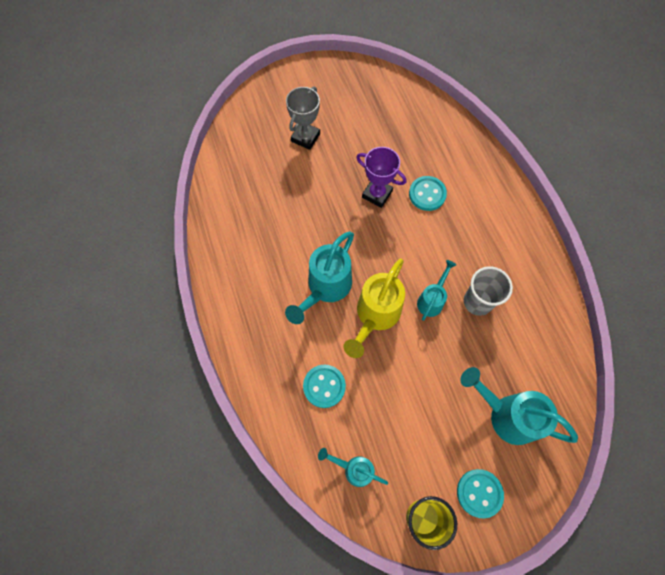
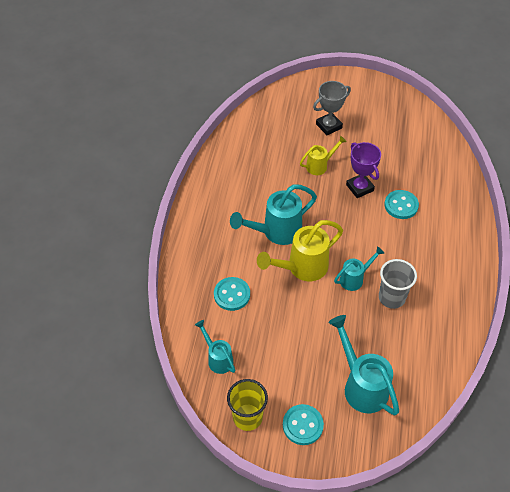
camera: 30 degrees right, 15 degrees down
(323, 188) = (320, 165): none -> yellow watering can

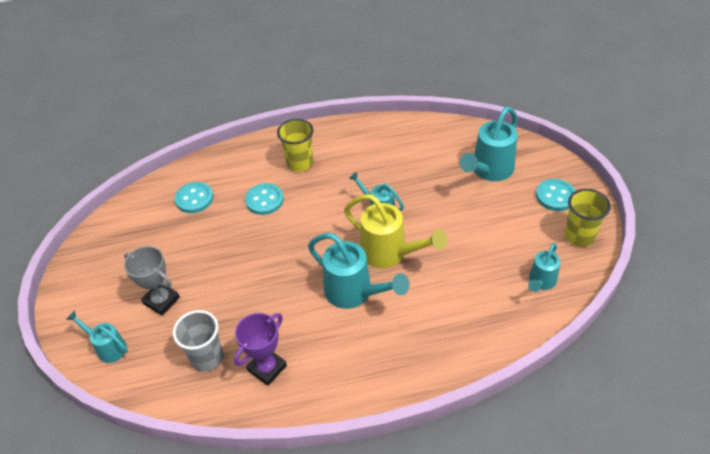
camera: 110 degrees left, 5 degrees down
(232, 294) = (460, 301): turquoise button -> turquoise button (194, 199)
(304, 95) = (108, 347): none -> turquoise watering can
(320, 165) = (234, 287): yellow watering can -> none
(359, 188) = (254, 240): purple trophy -> purple trophy (267, 368)
(391, 297) = (384, 176): grey cup -> grey cup (207, 357)
(437, 242) = (300, 163): none -> yellow cup

